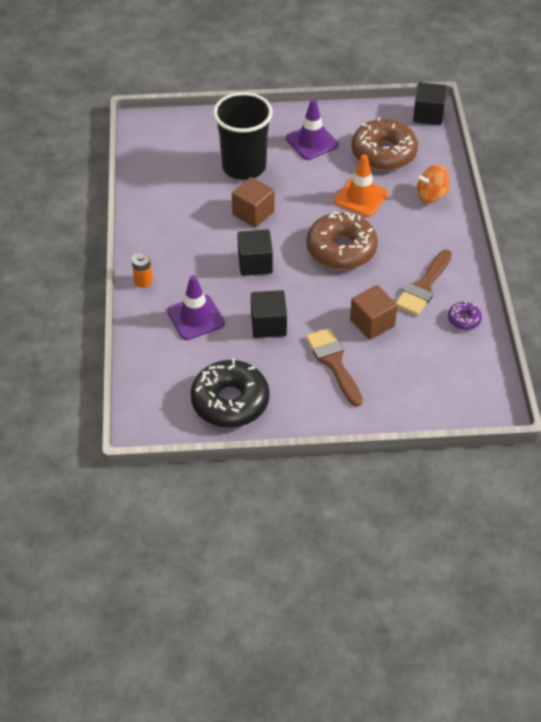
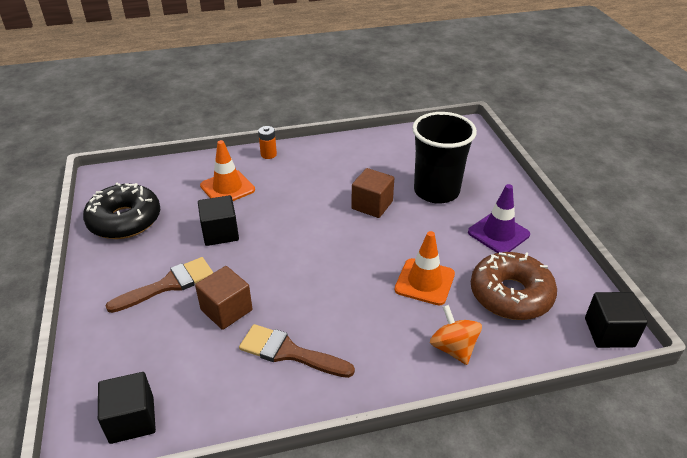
camera: 80 degrees right, 10 degrees down
(195, 317) = (227, 188): purple traffic cone -> orange traffic cone
(255, 263) = (302, 214): black cube -> black cube (132, 420)
(341, 249) = (336, 274): brown donut -> none
(464, 319) = (237, 399): purple donut -> none

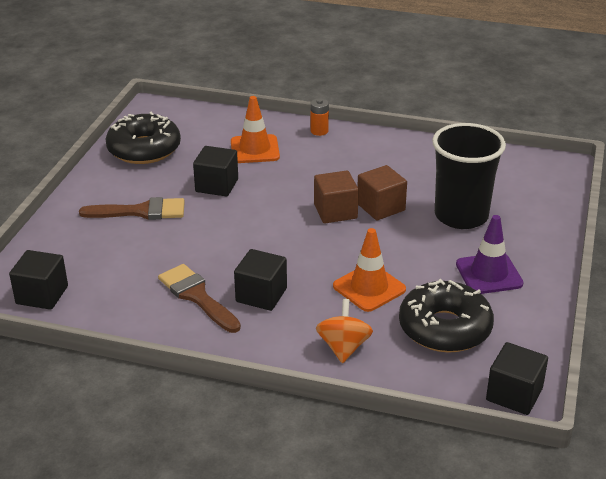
camera: 30 degrees right, 5 degrees down
(226, 310) = (172, 247): brown cube -> brown cube (335, 211)
(344, 326) = (261, 295): none -> black cube
(510, 295) = (444, 328): brown donut -> black donut

